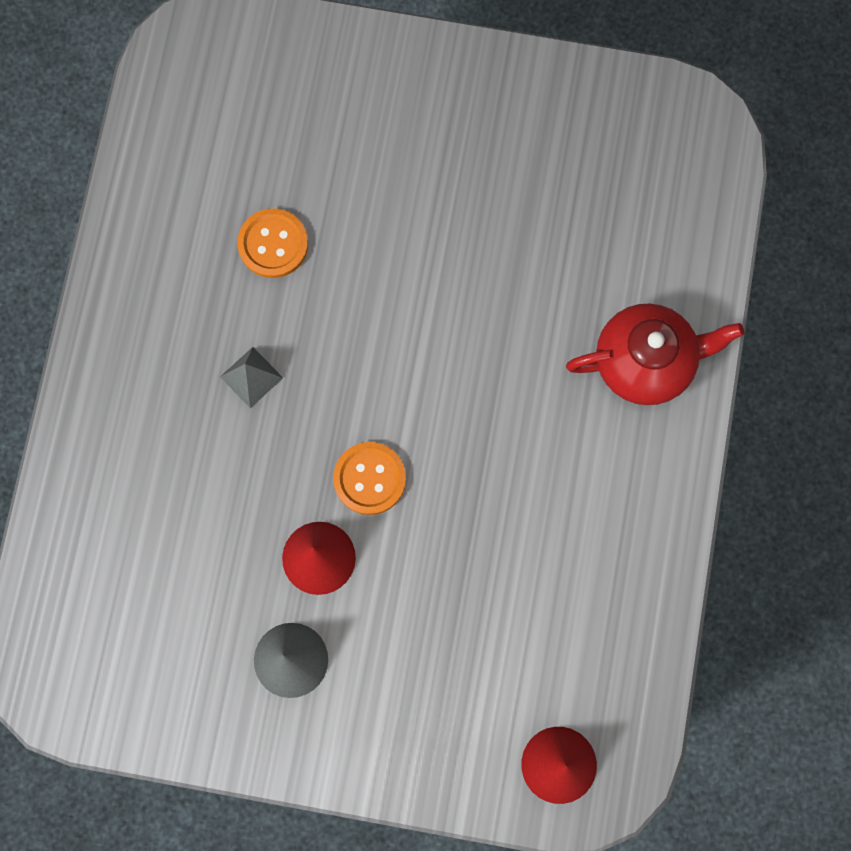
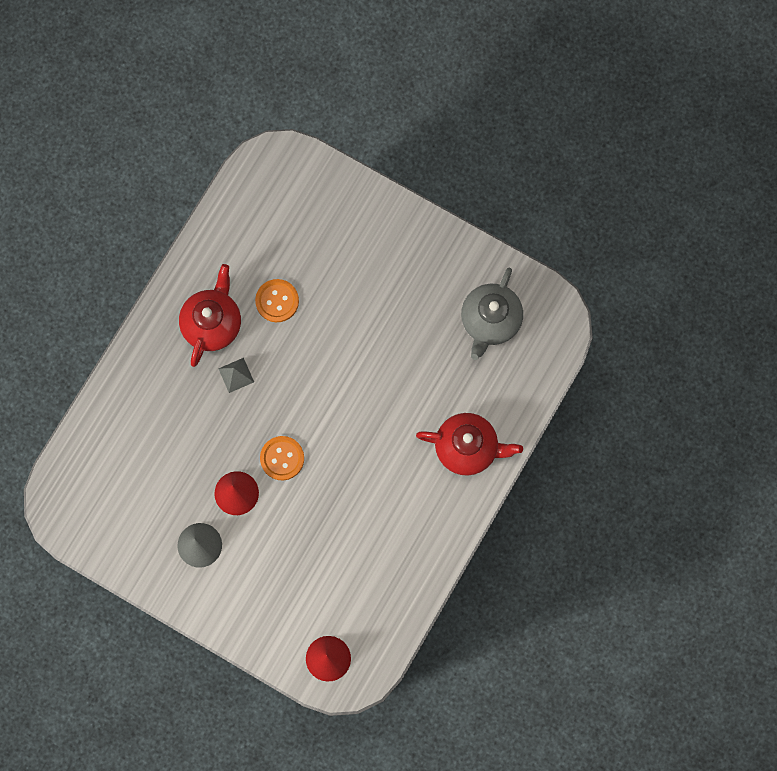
camera: 20 degrees right, 0 degrees up
(186, 312) = (212, 323): none -> red teapot
(605, 162) = (490, 321): none -> grey teapot

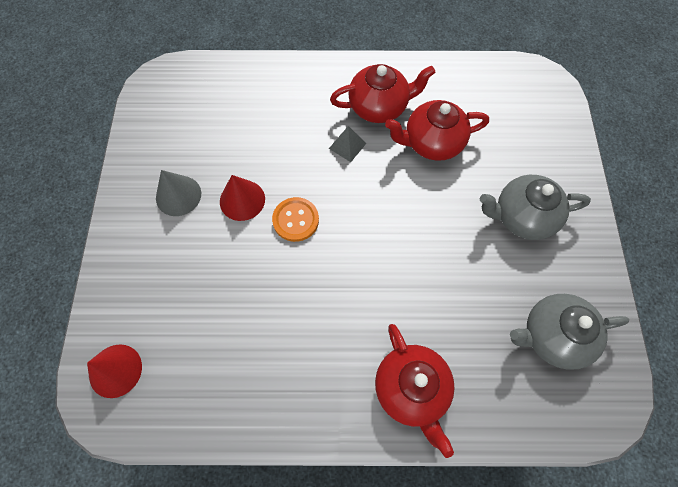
camera: 60 degrees right, 10 degrees down
(277, 301) = (432, 143): orange button -> red teapot
(388, 275) = (522, 217): none -> grey teapot

